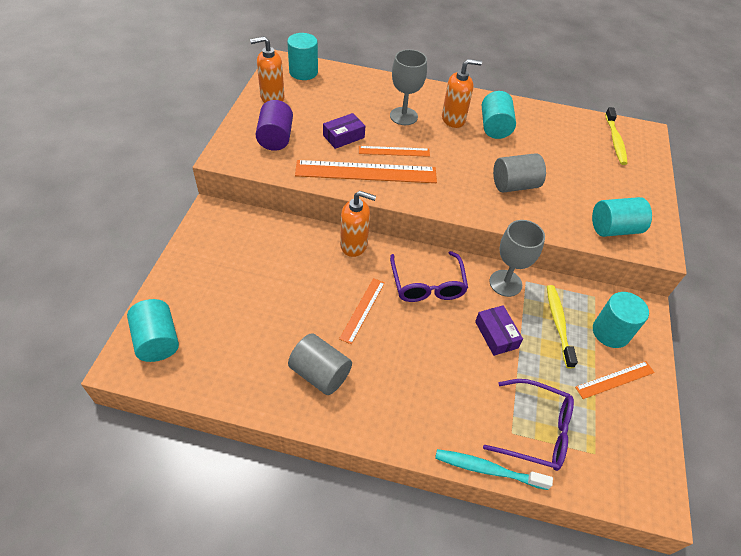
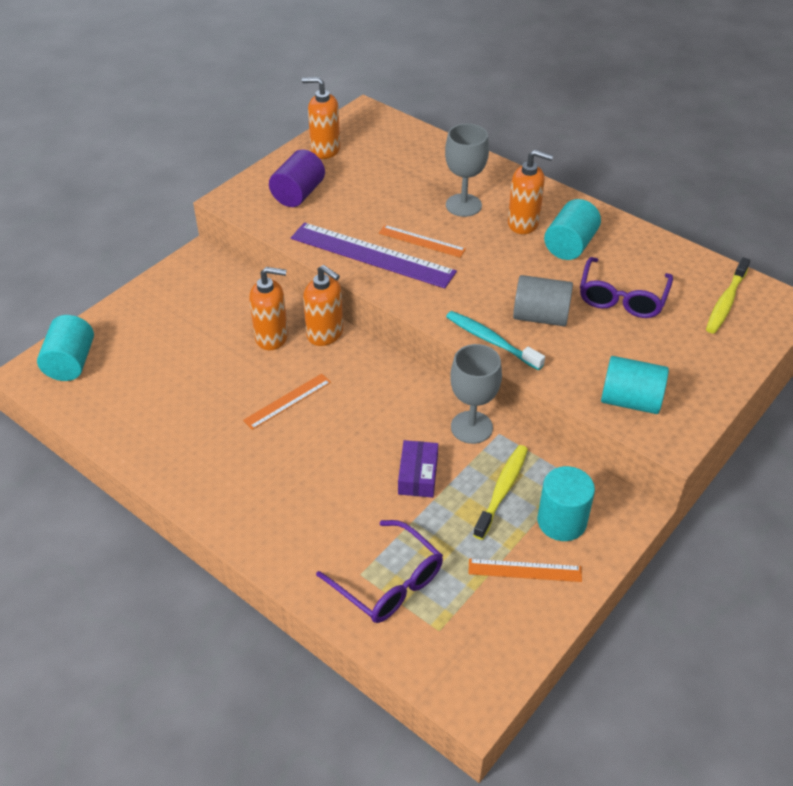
camera: 30 degrees right, 5 degrees down
(303, 72) = (381, 129): turquoise cylinder -> none
(315, 261) = (272, 337): none -> orange soap dispenser
(320, 373) = (201, 445): grey cylinder -> none
(343, 136) = (375, 211): purple box -> none
(366, 172) = (372, 255): orange ruler -> purple ruler
(427, 285) = (377, 399): purple glasses -> purple glasses (622, 297)
(488, 469) = (307, 596): turquoise toothbrush -> turquoise toothbrush (491, 341)

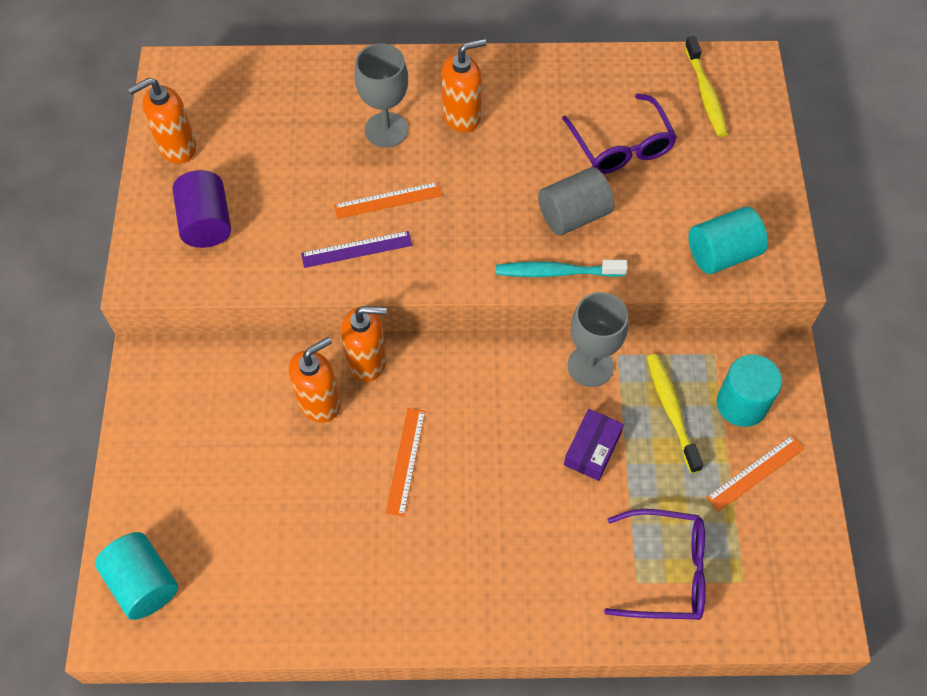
camera: 40 degrees left, 15 degrees up
(372, 255) = (357, 249): purple ruler -> purple ruler, size x0.53
(418, 475) = (592, 449): purple box -> purple box turned 60 degrees clockwise
(570, 245) = (526, 115): turquoise cylinder -> none

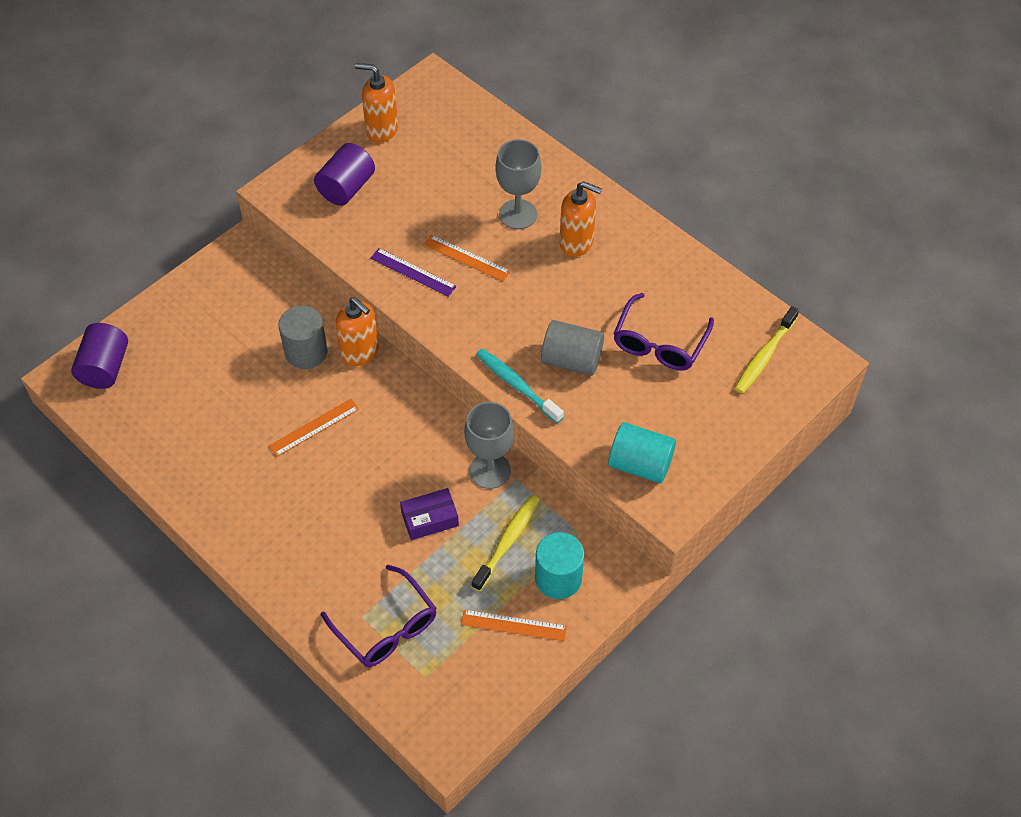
camera: 45 degrees right, 5 degrees down
(143, 583) = (105, 368): turquoise cylinder -> purple cylinder
(319, 402) = (306, 352): orange soap dispenser -> grey cylinder

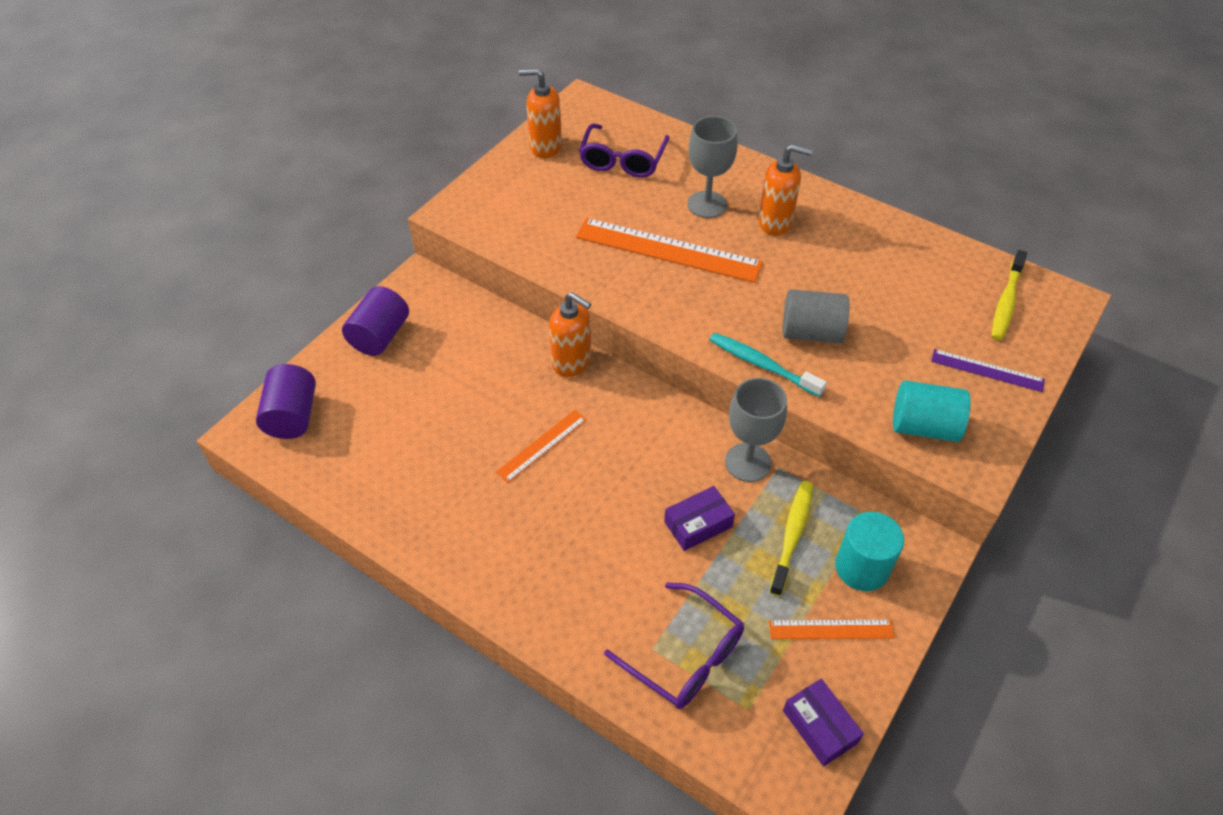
camera: 10 degrees left, 5 degrees down
(306, 352) = (513, 370): grey cylinder -> none
(346, 188) = (523, 201): purple cylinder -> purple cylinder (380, 336)
(413, 272) = (616, 270): purple ruler -> purple ruler (987, 370)
(466, 258) = (668, 250): orange ruler -> orange ruler, size x1.90
(478, 700) = (819, 727): none -> purple box
(659, 343) = (895, 304): purple glasses -> purple glasses (622, 160)

